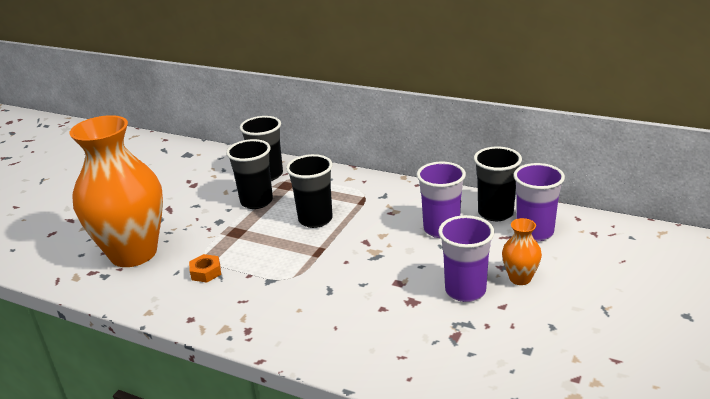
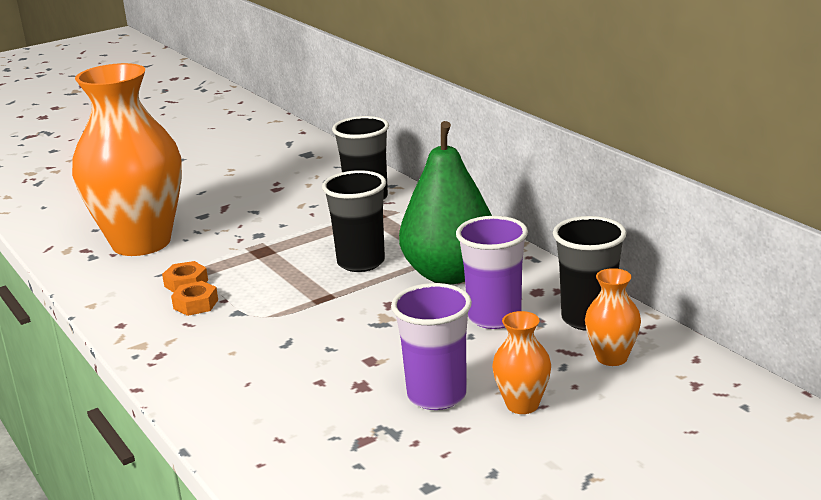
camera: 30 degrees right, 5 degrees down
(231, 285) = (195, 304): none -> orange nut
(256, 201) = (320, 224): black cup -> none
(382, 210) = (450, 274): none -> green pear
(534, 232) = (612, 358): purple cup -> orange vase

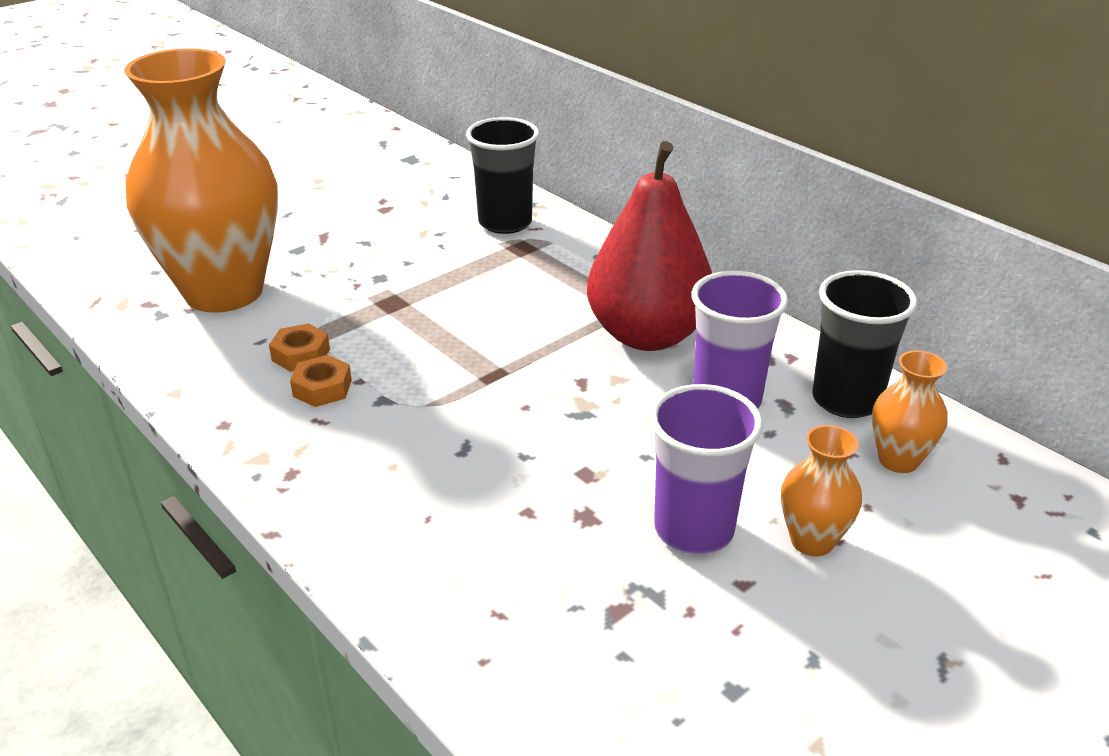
camera: 10 degrees left, 10 degrees up
(361, 262) = (527, 318): black cup -> none
(450, 274) = (647, 335): green pear -> red pear

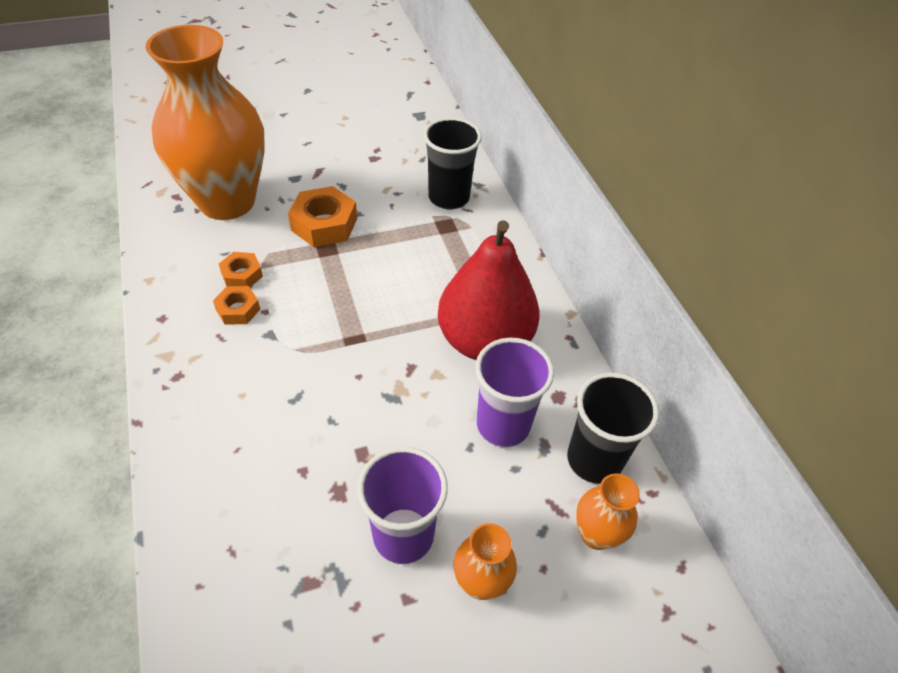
camera: 20 degrees right, 15 degrees up
(371, 282) = (324, 224): none -> orange nut

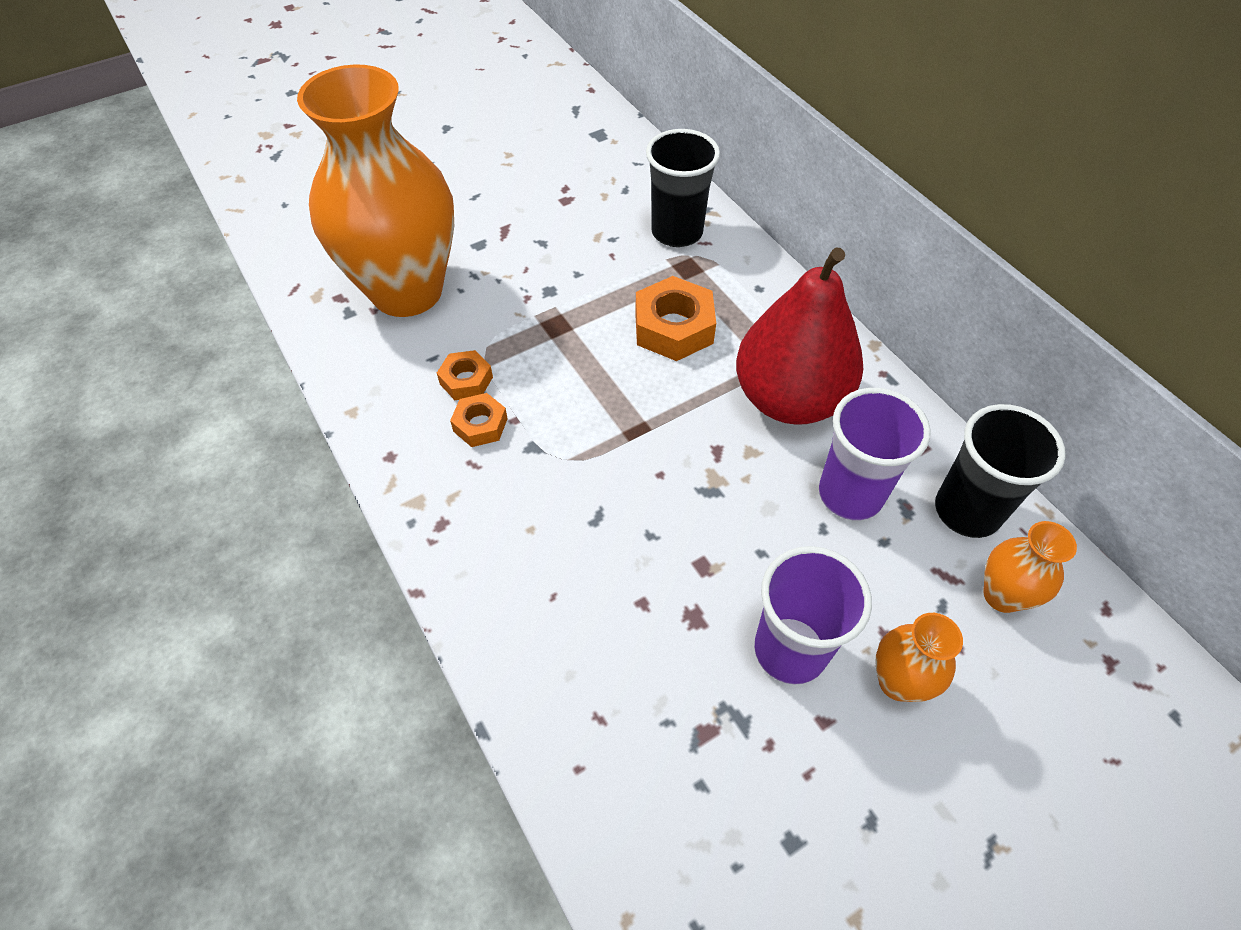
camera: 10 degrees left, 5 degrees up
(324, 224) = (540, 296): orange nut -> orange nut (674, 328)

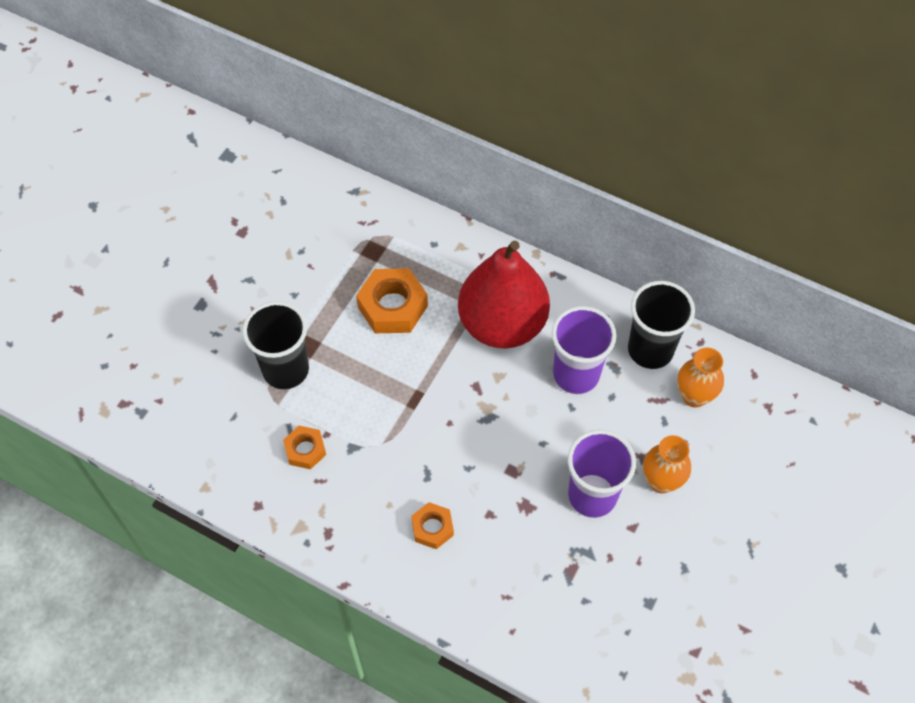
camera: 30 degrees left, 5 degrees up
(407, 291) = (174, 372): orange vase -> none
(466, 380) = (271, 422): orange nut -> orange nut (432, 528)
(677, 232) = (346, 222): black cup -> black cup (286, 370)

